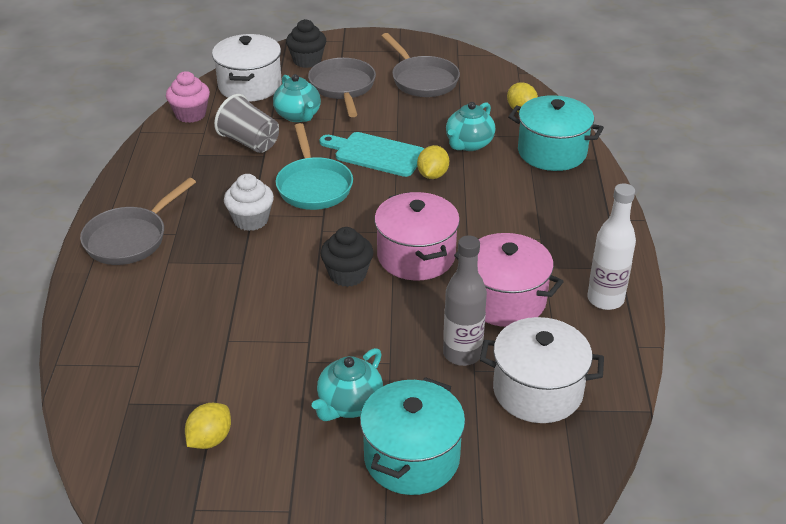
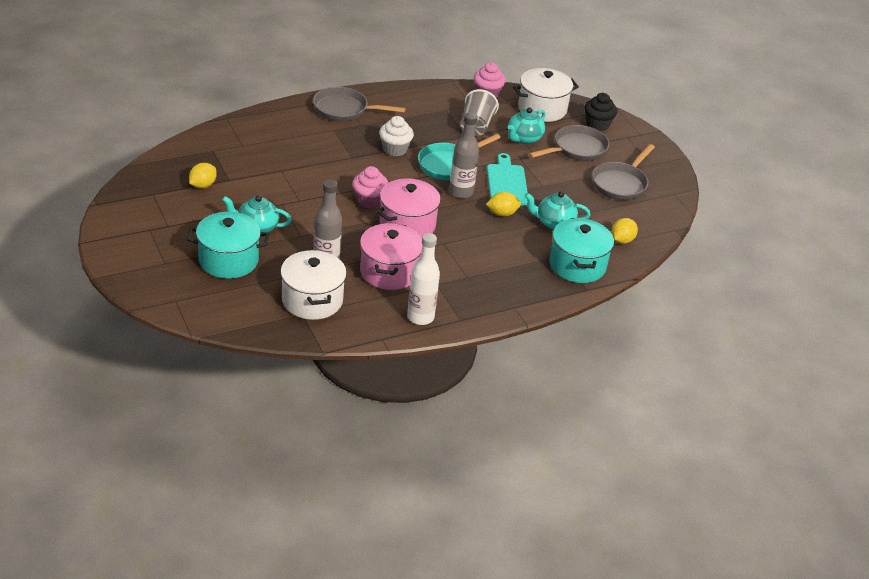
camera: 60 degrees right, 0 degrees up
(210, 439) = (202, 185): yellow lemon -> yellow lemon turned 60 degrees counterclockwise
(347, 275) = (369, 200): black cupcake -> pink cupcake
(374, 193) = (461, 192): none -> grey bottle

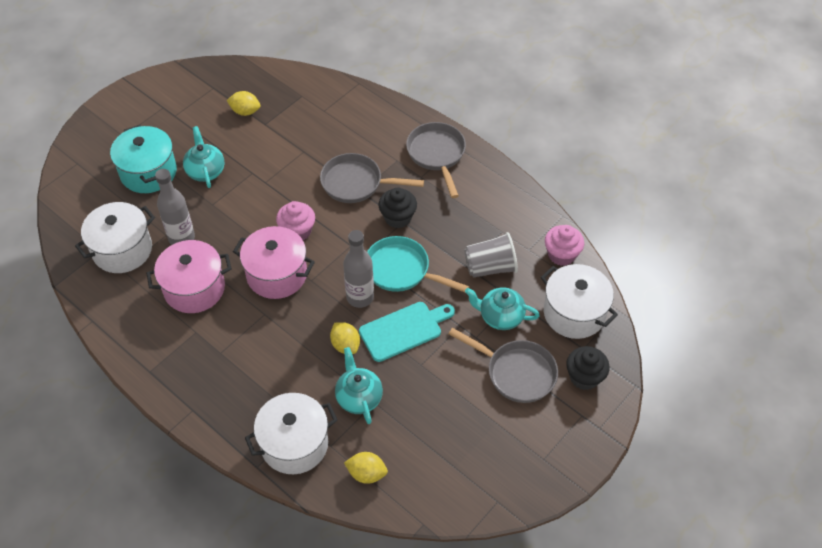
camera: 70 degrees right, 15 degrees up
(395, 149) = (398, 217): white cupcake -> black cupcake
(420, 317) = (137, 338): white bottle -> none
(577, 265) = (294, 444): turquoise pot -> white pot
(620, 184) = (478, 438): grey pan -> grey pan (356, 183)

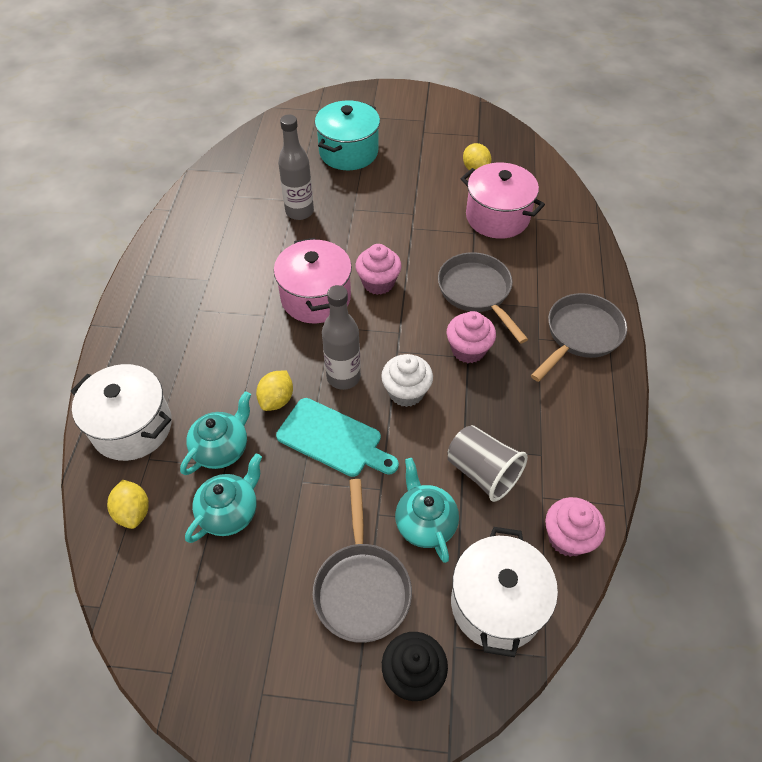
camera: 55 degrees right, 0 degrees up
(122, 250) = (255, 184): white pot -> none
(194, 288) = (253, 251): pink pot -> pink pot (497, 217)
(205, 171) = (384, 184): turquoise teapot -> turquoise teapot (230, 512)
(398, 217) = (468, 350): black cupcake -> pink cupcake
(401, 270) = (406, 392): turquoise pan -> white cupcake

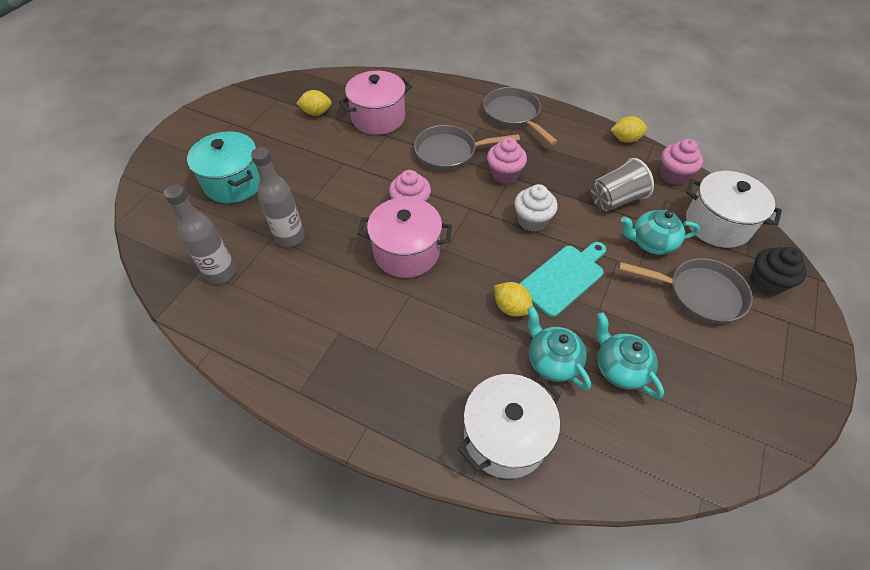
camera: 70 degrees left, 0 degrees up
(133, 512) = (605, 450): yellow lemon -> yellow lemon (625, 139)
(343, 377) = (503, 255): grey bottle -> grey bottle (221, 273)

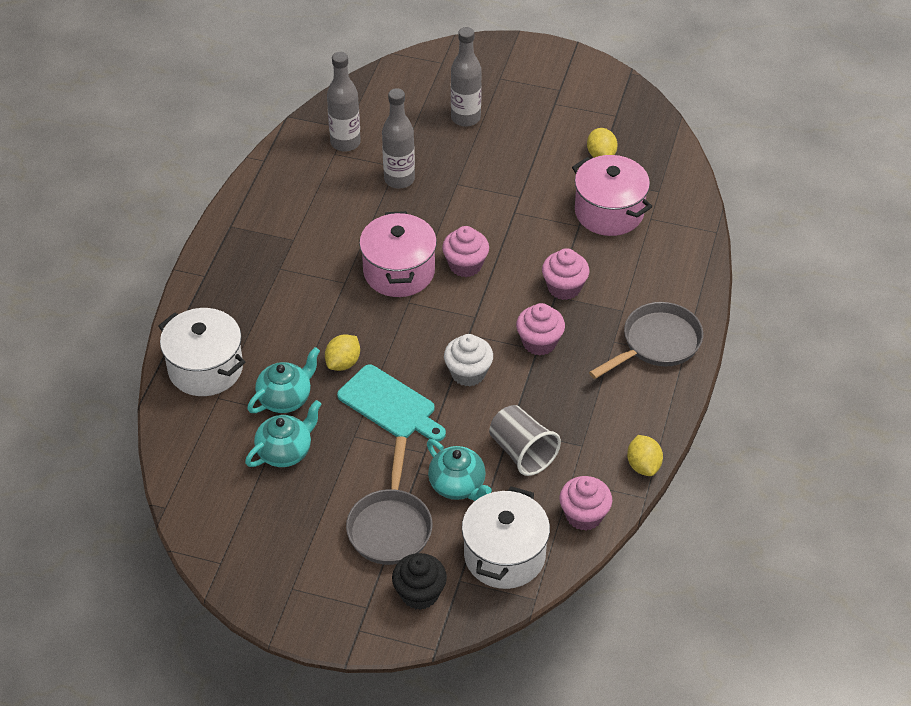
camera: 80 degrees right, 5 degrees down
(234, 182) = (465, 118): turquoise pot -> grey bottle
(450, 152) = (564, 287): grey pan -> pink cupcake
(651, 243) = (458, 485): turquoise teapot -> turquoise teapot turned 150 degrees clockwise

